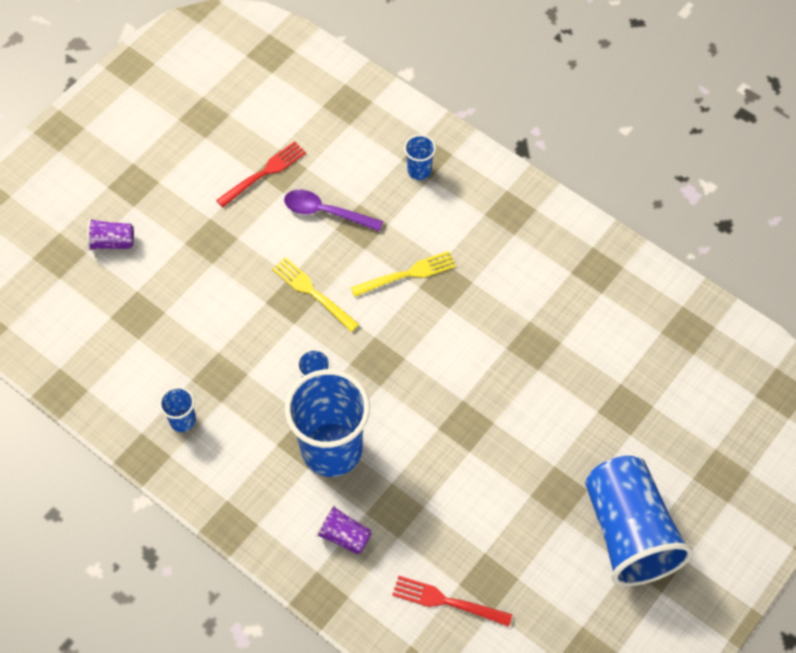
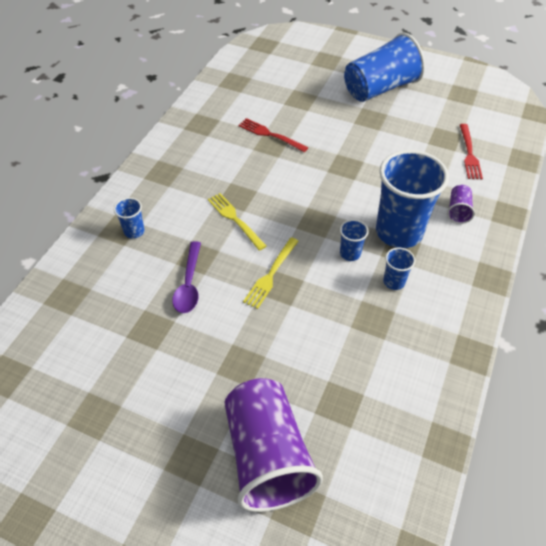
camera: 105 degrees left, 10 degrees down
(112, 242) = (267, 455): purple cup -> purple cup, size x2.30
(183, 420) = (423, 334): blue cup -> blue cup (394, 282)
(264, 173) = (155, 341): red fork -> red fork (270, 135)

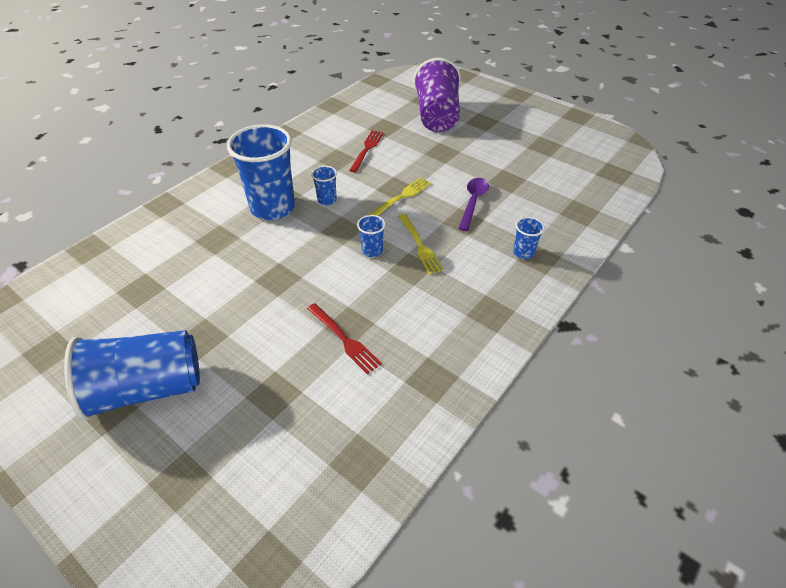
camera: 165 degrees left, 5 degrees down
(394, 282) = (305, 176): blue cup -> blue cup (372, 251)
(458, 211) = (205, 214): purple cup -> none
(469, 154) = (134, 265): red fork -> red fork (367, 149)

